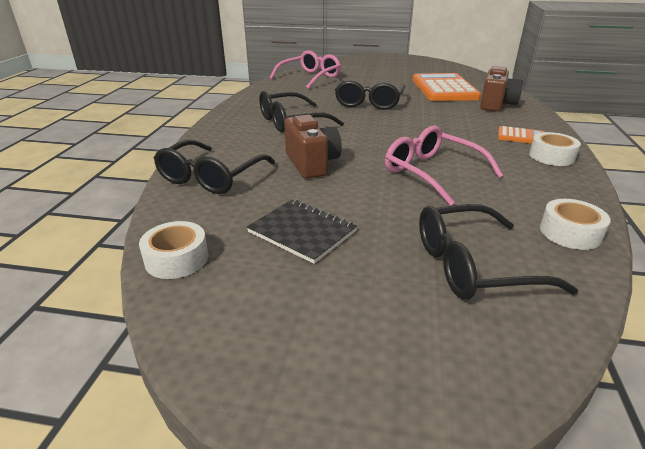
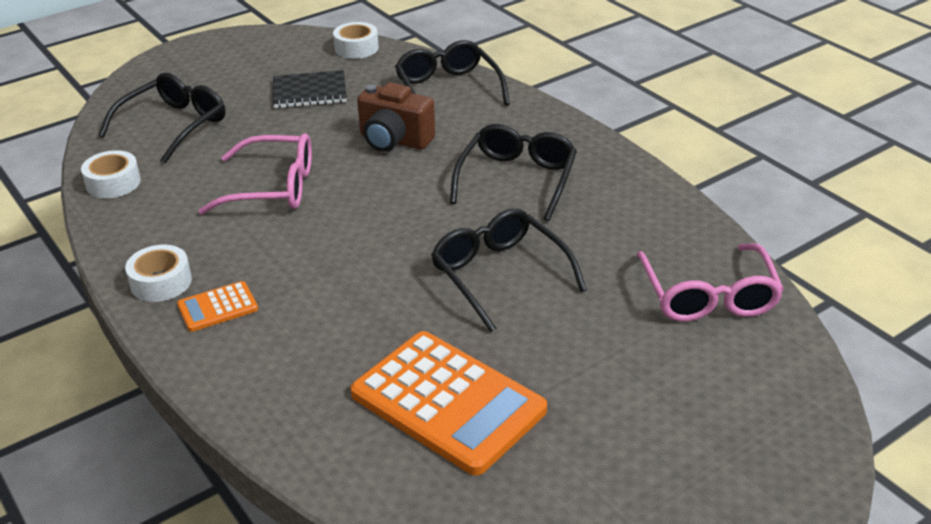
camera: 135 degrees right, 5 degrees up
(496, 105) = (309, 390): brown camera -> none

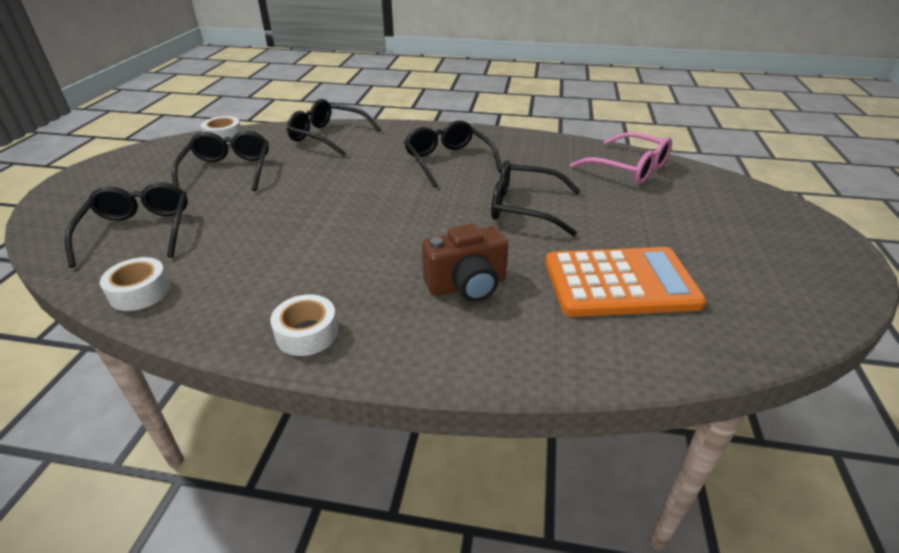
camera: 45 degrees left, 0 degrees up
(218, 307) = (384, 322): orange calculator -> none
(274, 187) = (297, 231): pink glasses -> none
(309, 92) = (228, 170): black notebook -> black glasses
(394, 141) = (339, 172): brown camera -> brown camera (467, 285)

